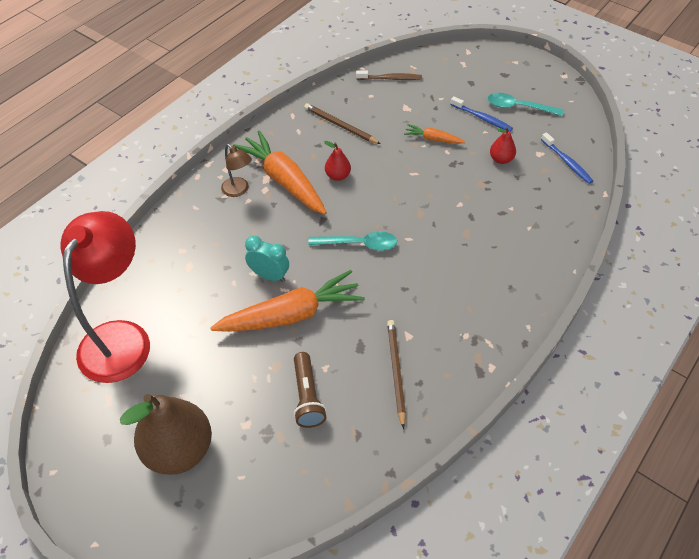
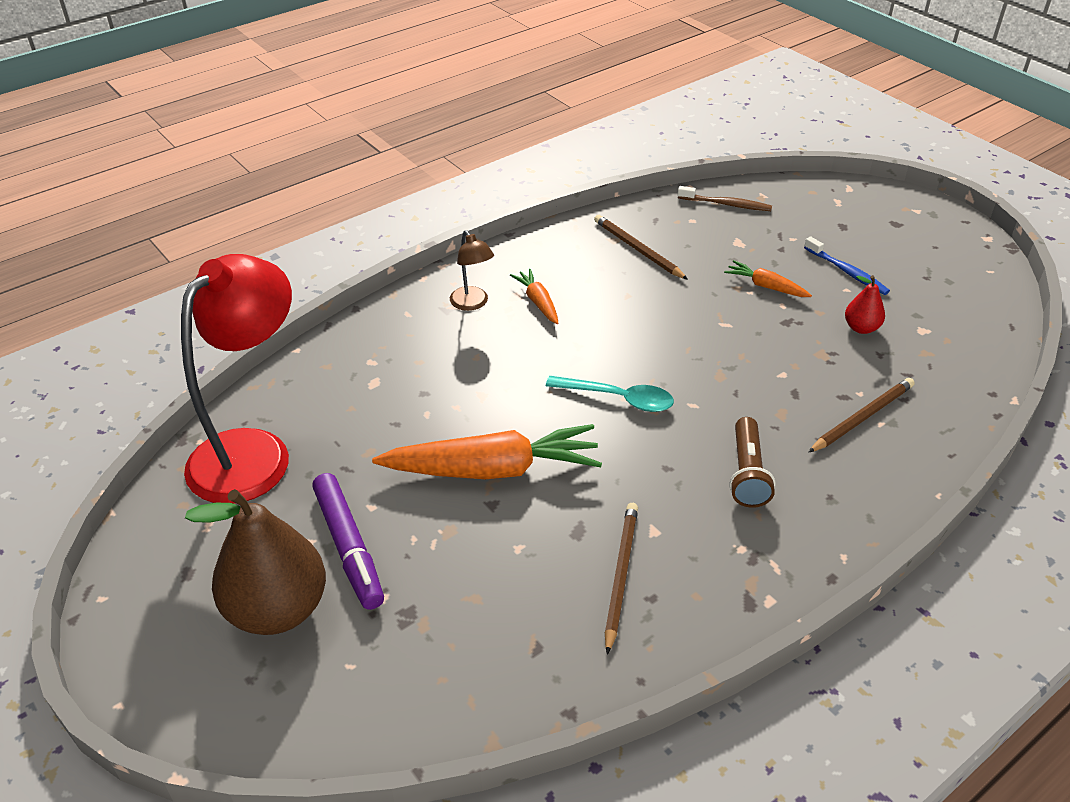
camera: 15 degrees right, 10 degrees down
(212, 393) = (349, 547): none -> purple marker
(269, 275) = (478, 414): turquoise clock -> none
(284, 180) = (538, 302): orange carrot -> orange carrot, size x0.48
(307, 396) = (480, 580): brown flashlight -> brown flashlight (747, 473)
(337, 176) = (614, 309): red pear -> none
(517, 225) = (862, 417): none -> brown pencil
(518, 107) = (906, 267): turquoise spoon -> none
(567, 162) = (963, 348): blue toothbrush -> none

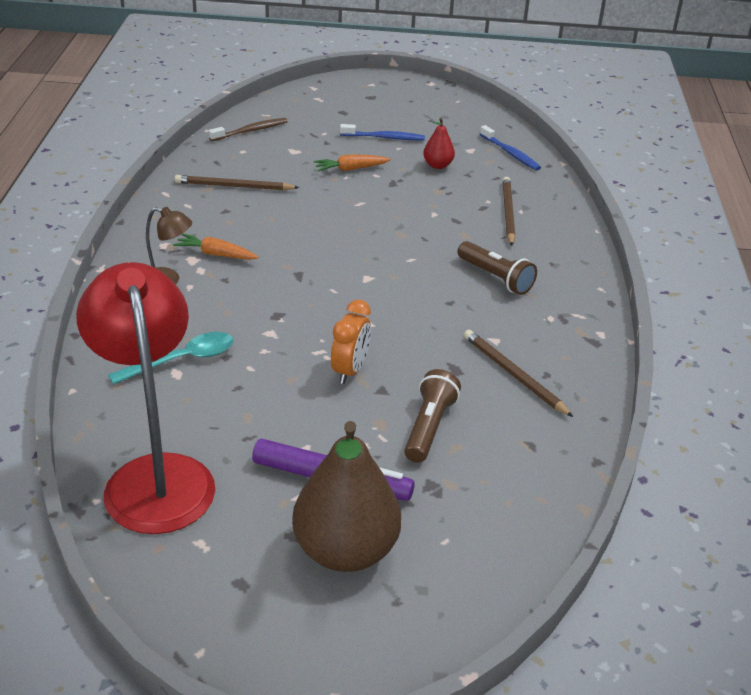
camera: 50 degrees left, 5 degrees down
(479, 564) = (429, 427): none -> brown flashlight
(492, 469) = (350, 370): orange carrot -> orange clock
(618, 398) = (362, 282): turquoise spoon -> turquoise spoon (182, 360)
(965, 357) = (510, 153): none -> blue toothbrush

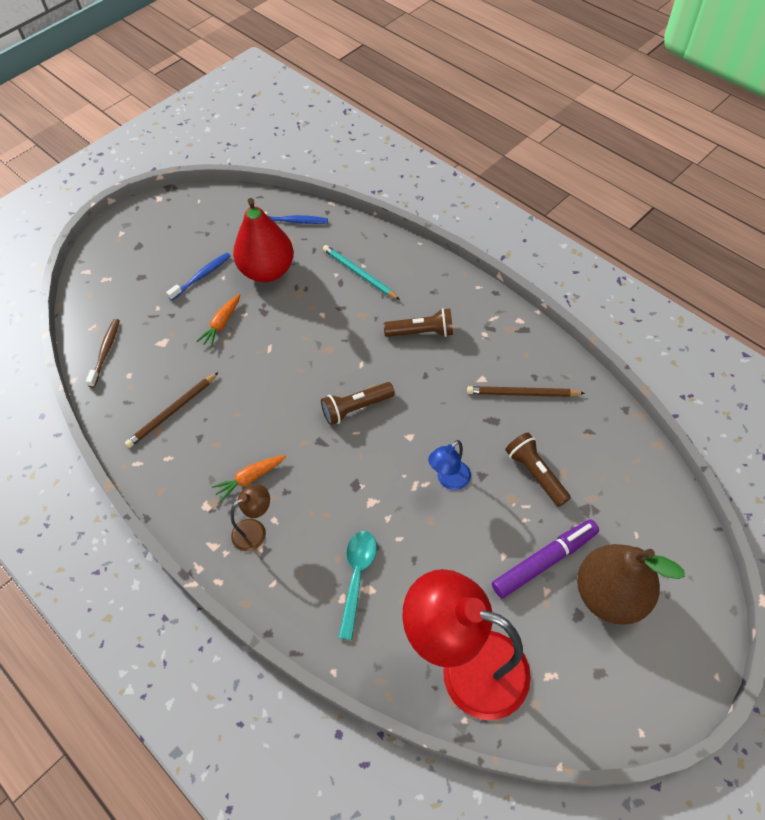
camera: 45 degrees left, 20 degrees up
(350, 370) = (449, 480): orange clock -> blue lamp
(359, 278) = (356, 408): none -> brown flashlight
(438, 165) = (267, 271): red pear -> red pear, size x2.15
(508, 213) = (359, 274): brown pencil -> turquoise pencil

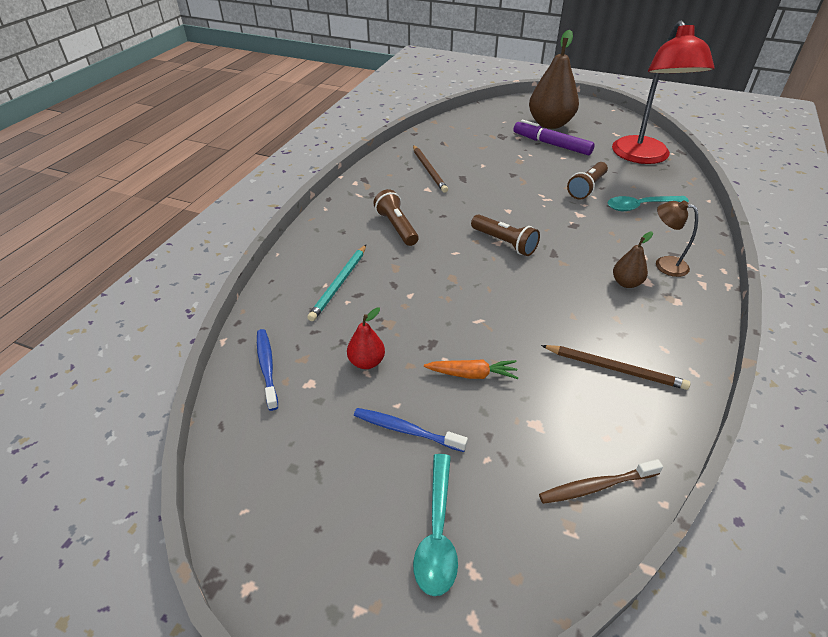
camera: 115 degrees left, 15 degrees down
(133, 271) = (437, 532): none -> turquoise spoon
(250, 478) = (626, 283): orange carrot -> brown pear
(267, 271) = (366, 362): red pear -> red pear, size x0.47
(449, 480) = (529, 186): blue lamp -> none
(535, 473) = (492, 156): brown flashlight -> brown flashlight (587, 188)

